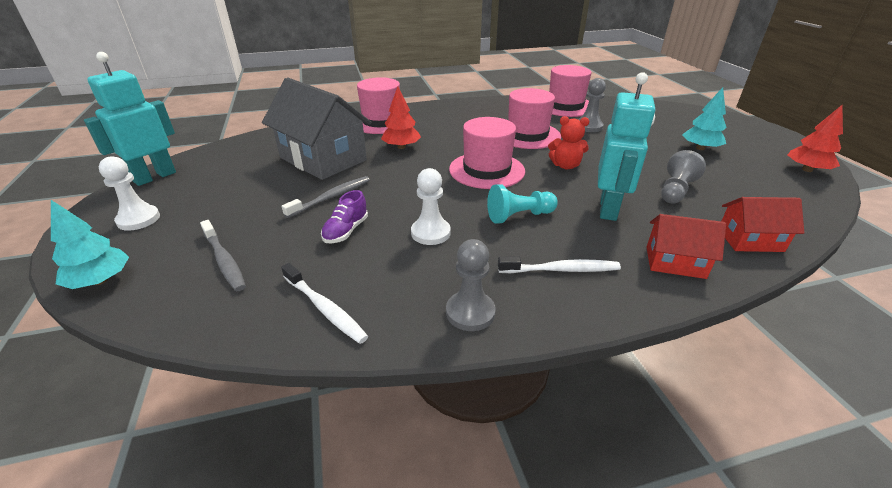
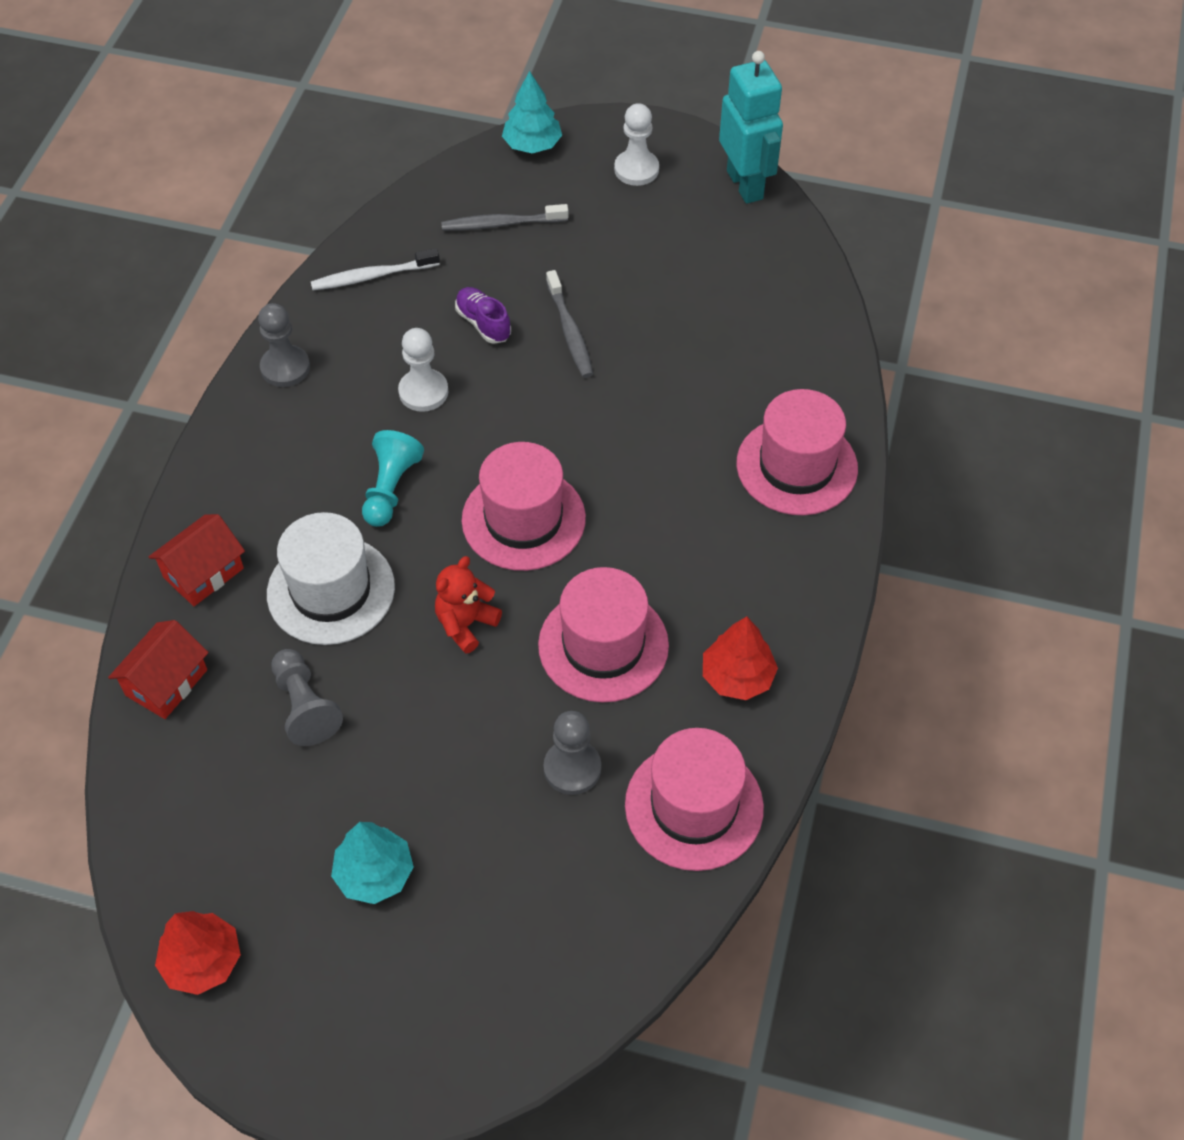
camera: 120 degrees right, 20 degrees up
(323, 159) = (690, 351): grey house -> none
(401, 147) = (671, 453): red tree -> red tree (737, 676)
(561, 270) = (277, 467): white toothbrush -> none
(609, 209) = (331, 590): turquoise robot -> white hat

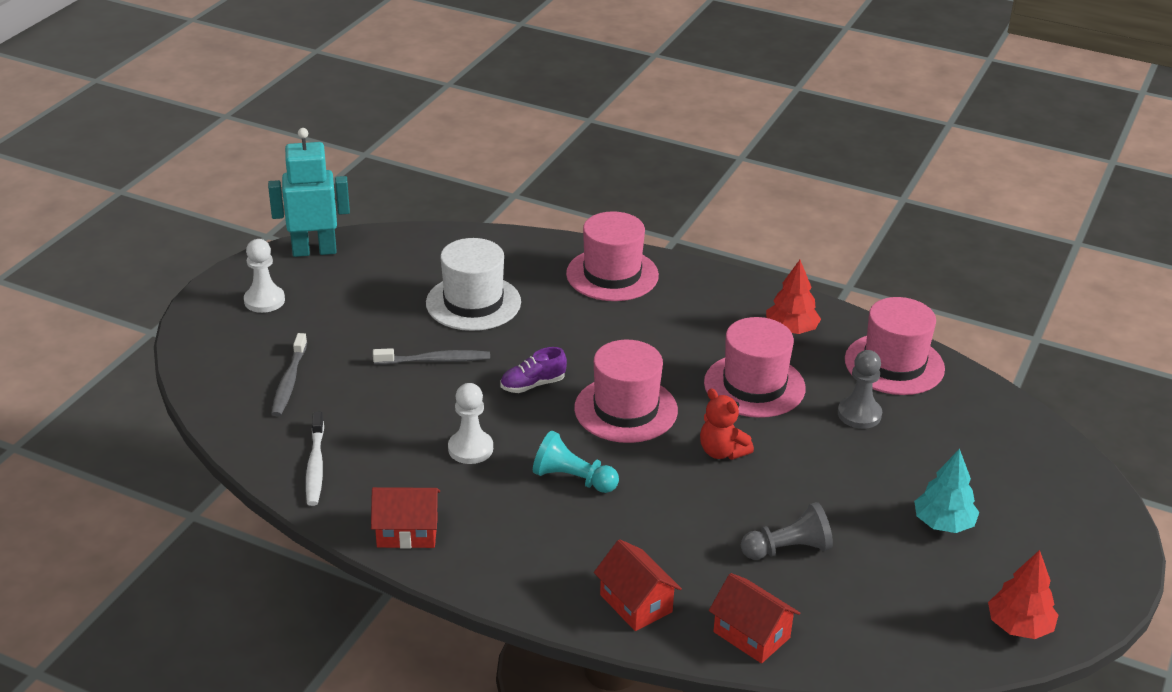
camera: 80 degrees left, 20 degrees down
(285, 368) = (407, 532): grey pawn -> red house
(331, 590) = (673, 524): white hat -> white hat (473, 303)
(483, 323) = (405, 406): purple shoe -> purple shoe (533, 385)
(532, 145) = (198, 352): turquoise tree -> none

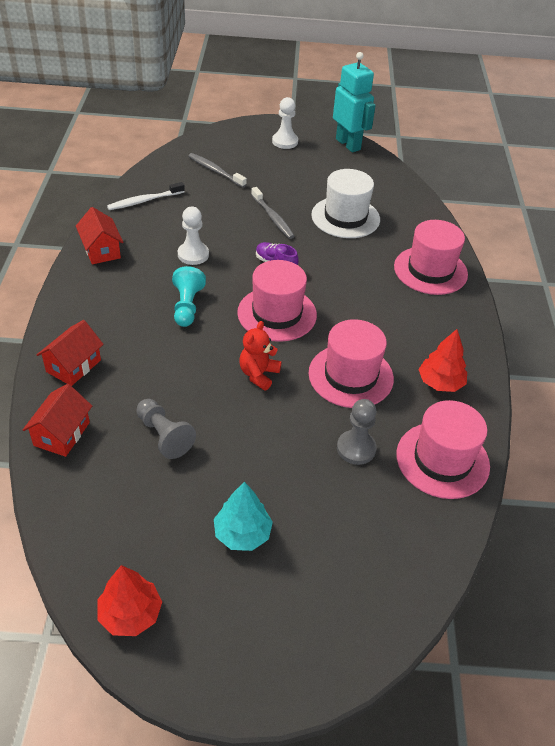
camera: 65 degrees right, 10 degrees up
(289, 381) = (215, 171): grey toothbrush -> grey toothbrush turned 60 degrees clockwise

